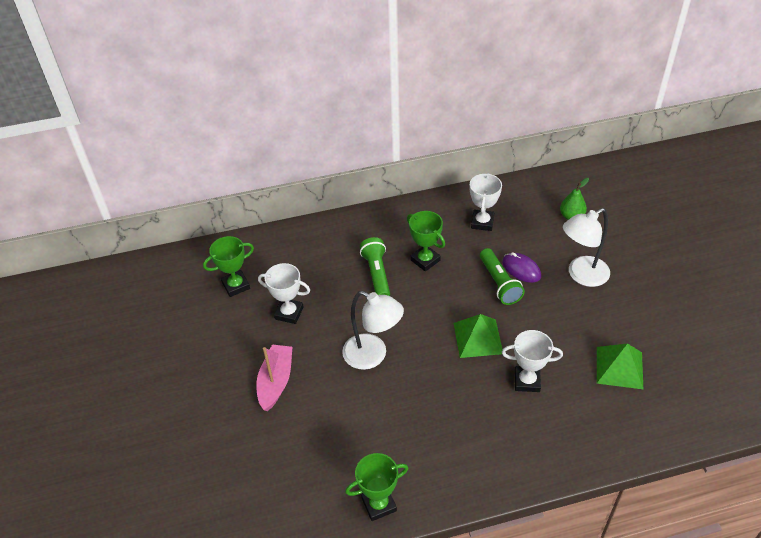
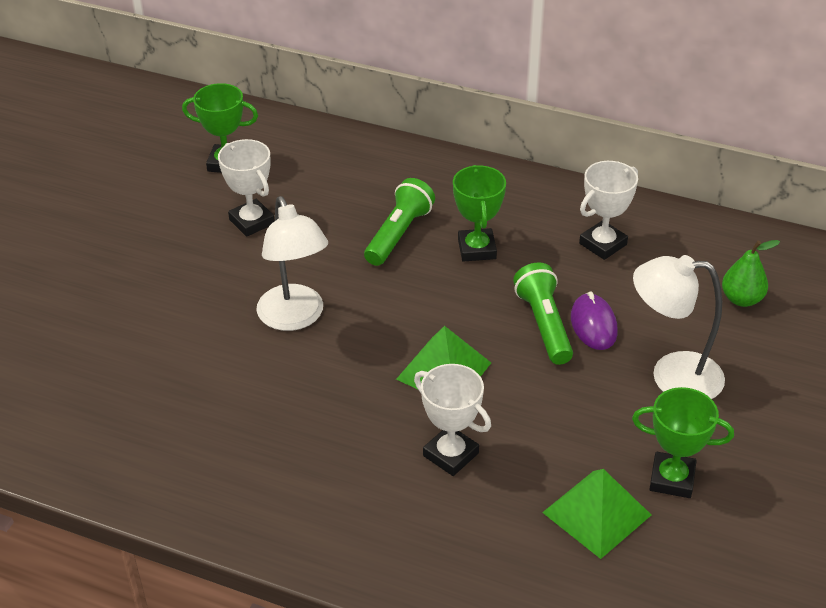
camera: 35 degrees right, 5 degrees down
(275, 382) = (159, 283): pink boat -> none
(379, 504) = (127, 474): green trophy -> green trophy (672, 479)
(499, 283) = (544, 325): green flashlight -> green flashlight turned 150 degrees clockwise

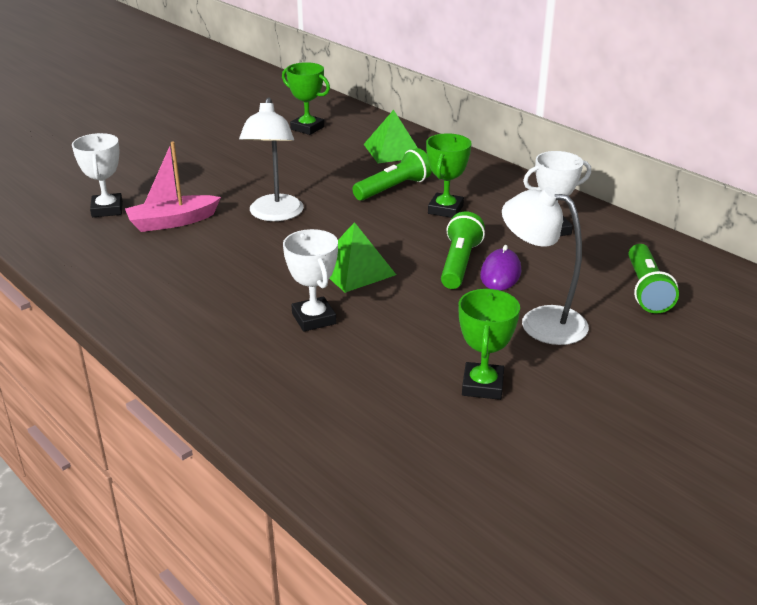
camera: 25 degrees right, 10 degrees down
(183, 368) = (172, 222): none -> pink boat
(251, 222) = (295, 160): white trophy -> white trophy (107, 209)
(596, 513) = (397, 388): green pyramid -> green pyramid (393, 150)
(672, 479) = (482, 385): green trophy -> green trophy turned 60 degrees clockwise
(741, 299) = (646, 290): green pear -> green flashlight

